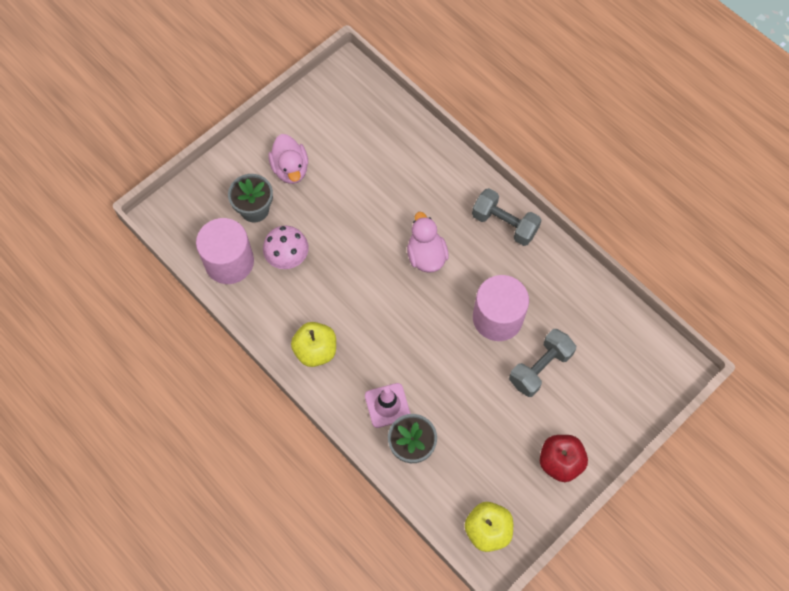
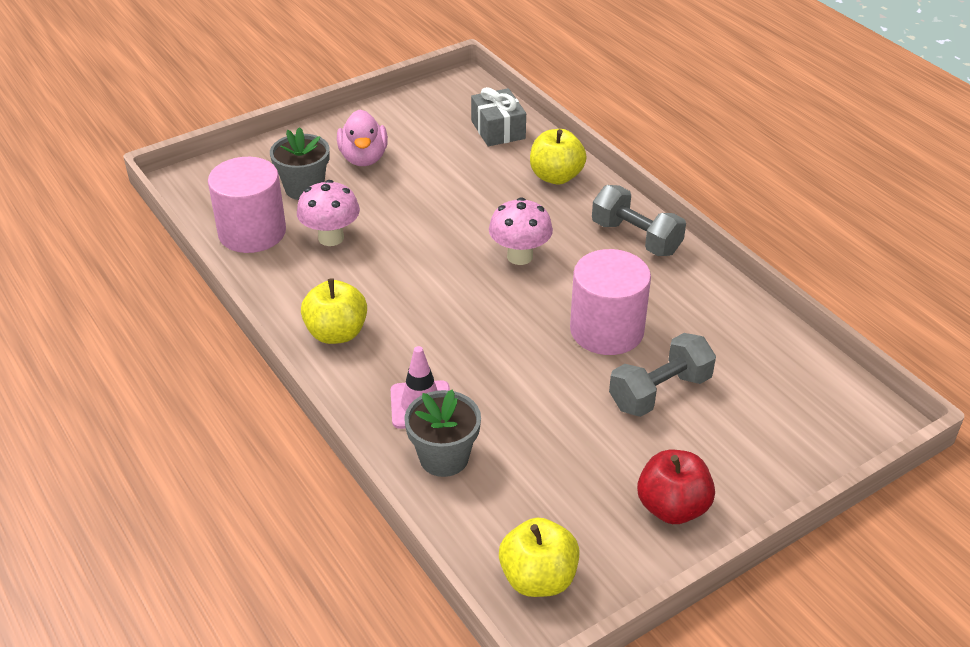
camera: 10 degrees right, 25 degrees down
(384, 121) = (498, 130): none -> grey gift
(426, 256) = (520, 256): pink duck -> pink mushroom
(437, 168) = (556, 176): none -> yellow apple

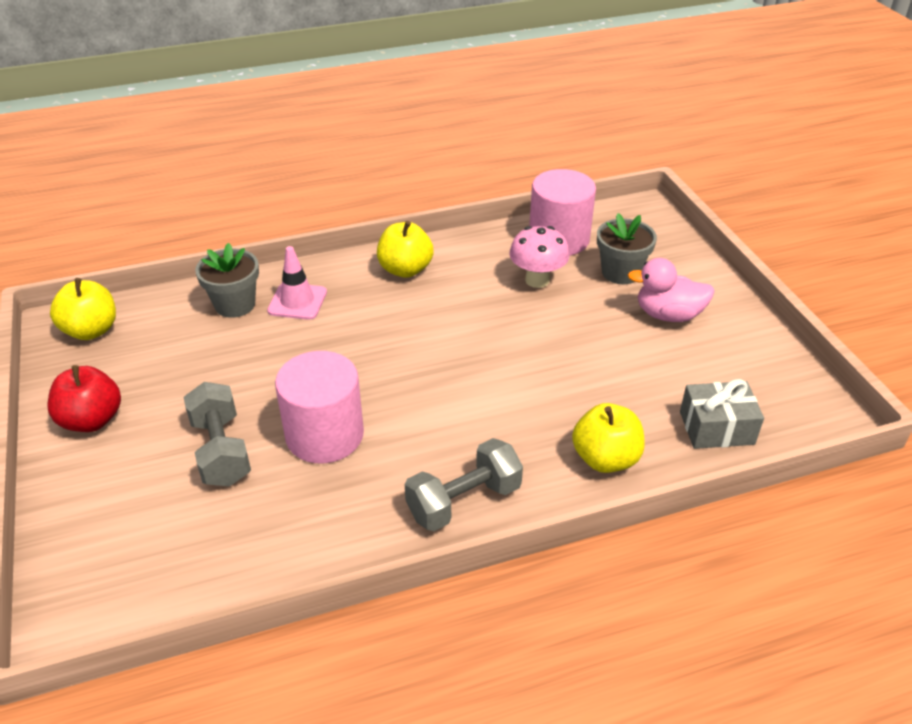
camera: 105 degrees right, 0 degrees up
(520, 256) = (465, 397): pink mushroom -> none

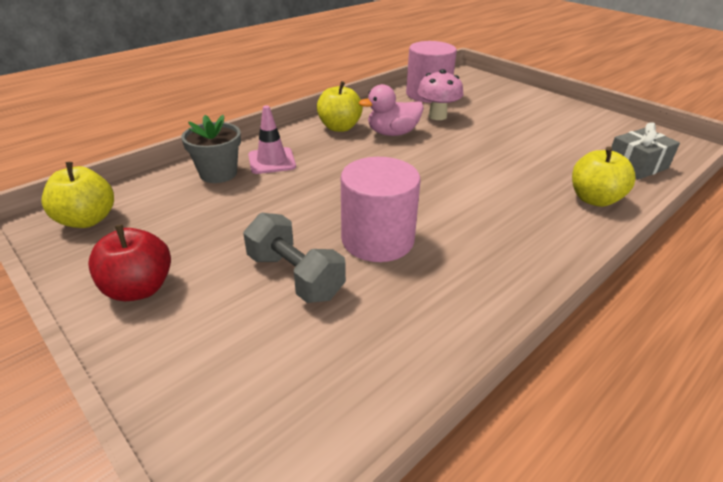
camera: 25 degrees left, 5 degrees down
(464, 501) = (532, 252): grey dumbbell -> none
(620, 272) = (485, 103): grey flower pot -> none
(668, 315) = (538, 117): pink duck -> pink duck (392, 133)

